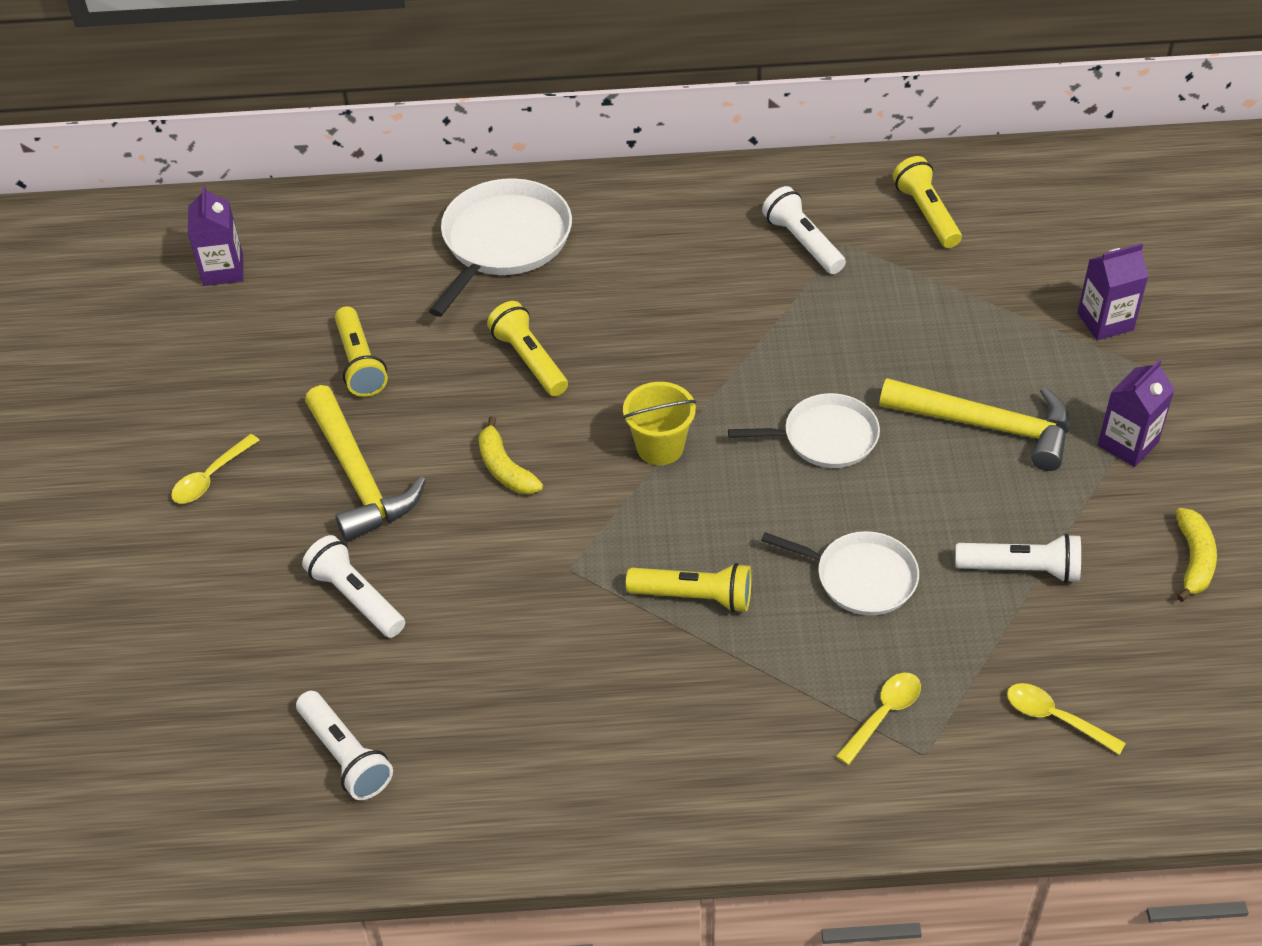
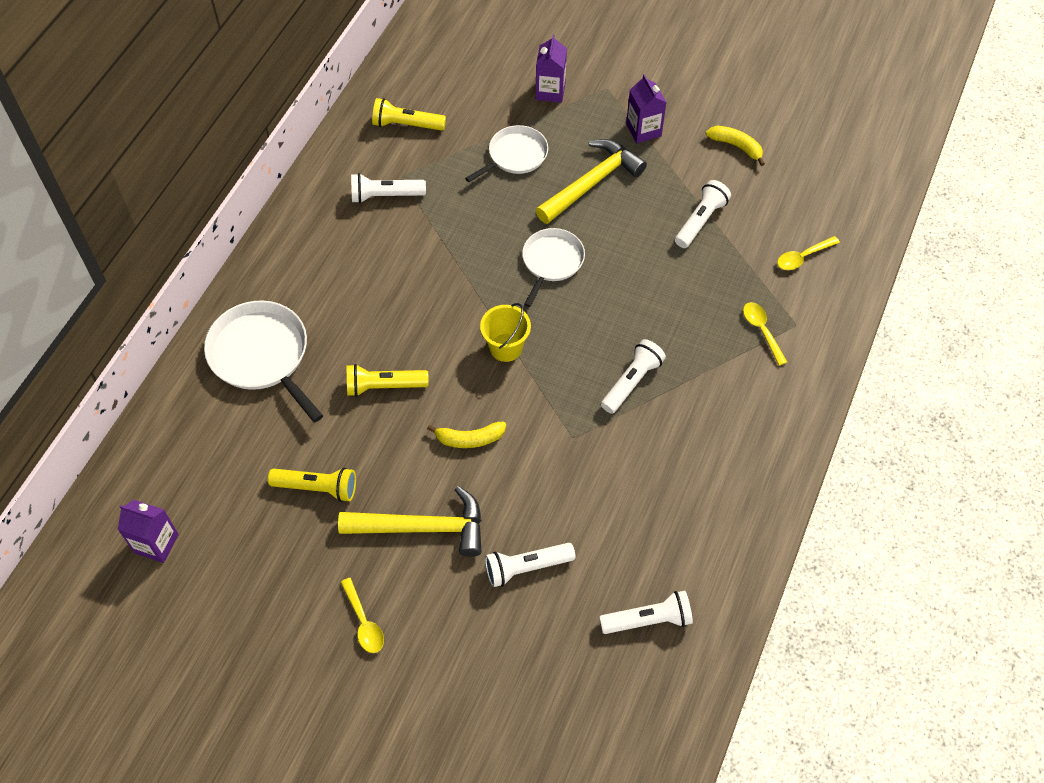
camera: 65 degrees left, 10 degrees up
(694, 597) = (631, 382): yellow flashlight -> white flashlight
(861, 577) = (664, 295): white pan -> white pan (515, 155)

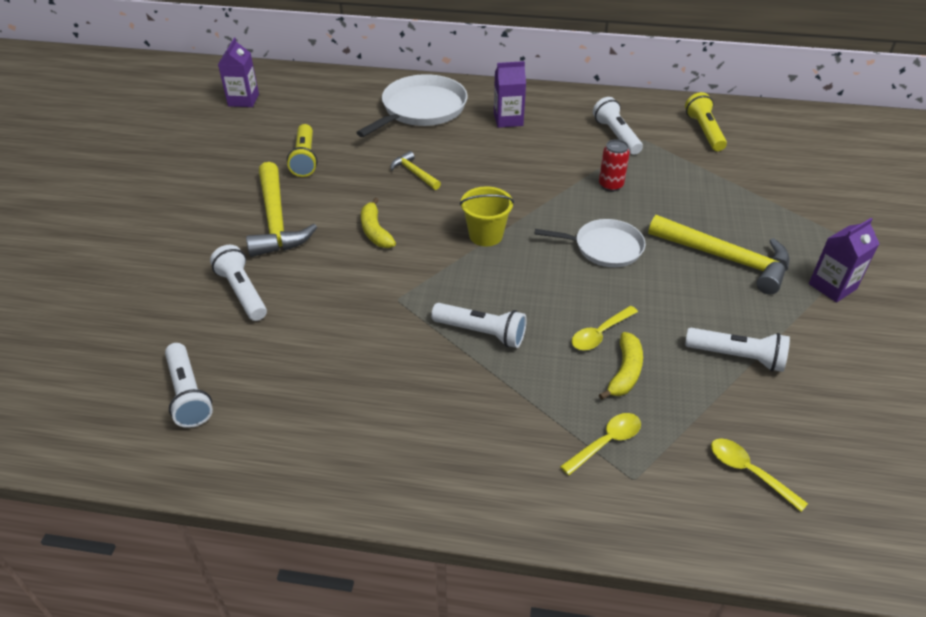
camera: 75 degrees right, 15 degrees down
(364, 622) = (181, 206): yellow spoon -> yellow spoon (600, 334)
(384, 386) = (414, 173): yellow flashlight -> yellow hammer
(465, 228) = (610, 185): none -> red can
(515, 155) = (720, 200): white pan -> none
(550, 91) = (823, 209): purple carton -> purple carton (508, 120)
(736, 146) = (878, 374): yellow banana -> yellow banana (625, 372)

